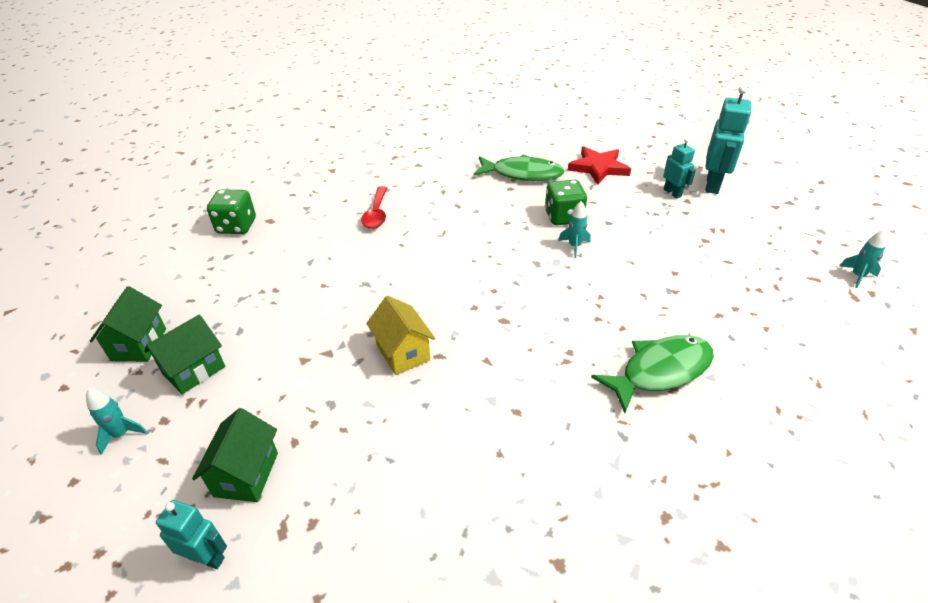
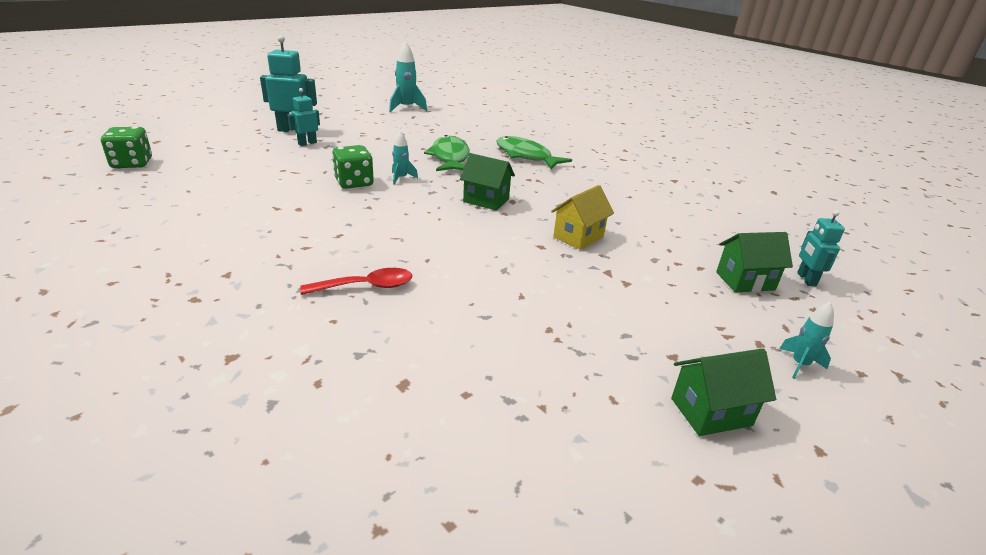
camera: 110 degrees left, 10 degrees down
(194, 370) = (697, 347): green house -> green house (486, 200)
(236, 226) = (430, 419): green dice -> green dice (132, 163)
(522, 174) = (265, 203): green fish -> green fish (450, 157)
(598, 168) = (255, 168): red star -> none
(857, 276) = (406, 108): turquoise rocket -> turquoise rocket, size x1.74

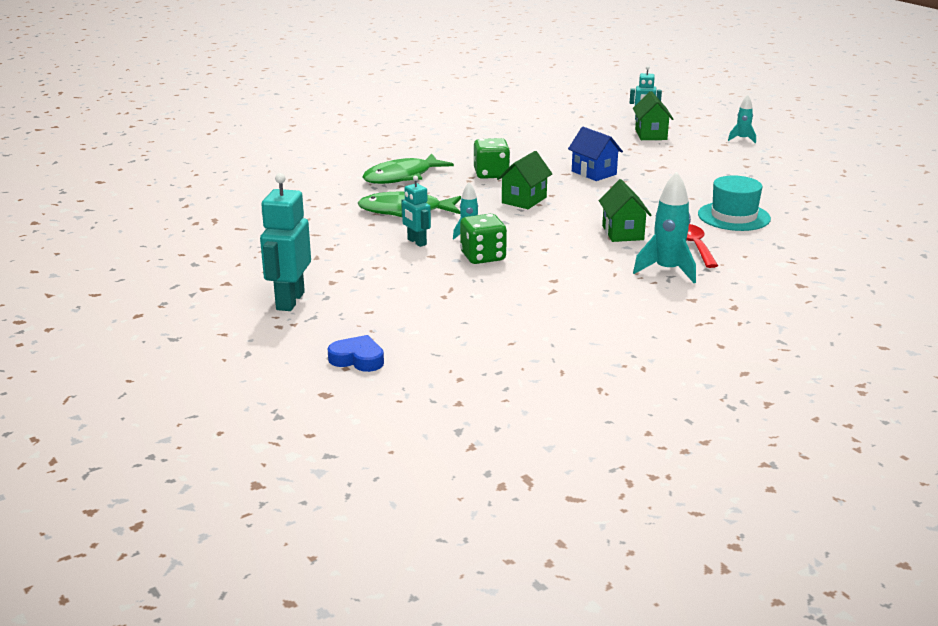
camera: 80 degrees left, 5 degrees down
(132, 163) = (421, 394): green dice -> green dice (491, 174)
(197, 147) = (357, 359): none -> blue heart
(307, 143) = (347, 288): turquoise robot -> turquoise robot (416, 242)
(406, 108) = (196, 232): turquoise rocket -> turquoise rocket (667, 271)
(462, 324) = (734, 216): none -> turquoise hat
(578, 237) = (594, 173): yellow house -> blue house
(711, 412) = (793, 165): green house -> green house (622, 233)

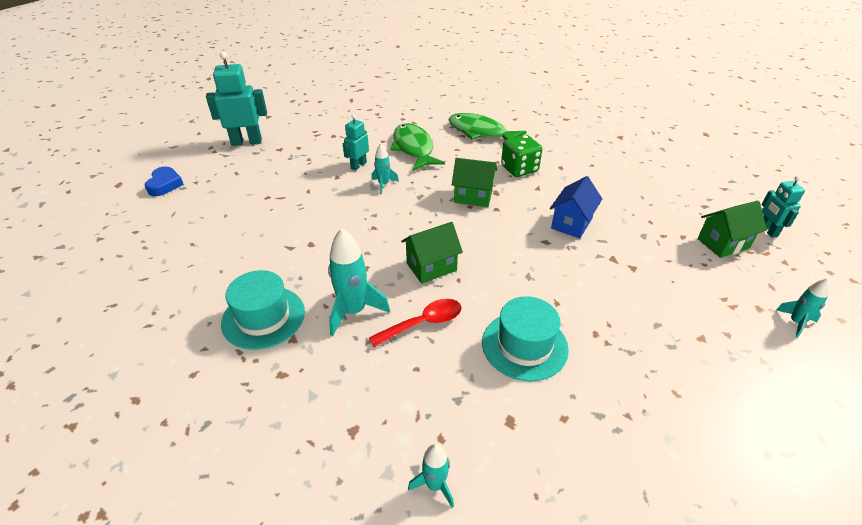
camera: 70 degrees right, 15 degrees up
(483, 257) = (343, 200): green dice -> none
(657, 310) = (263, 317): none -> turquoise hat
(852, 264) = (435, 485): none -> turquoise rocket

